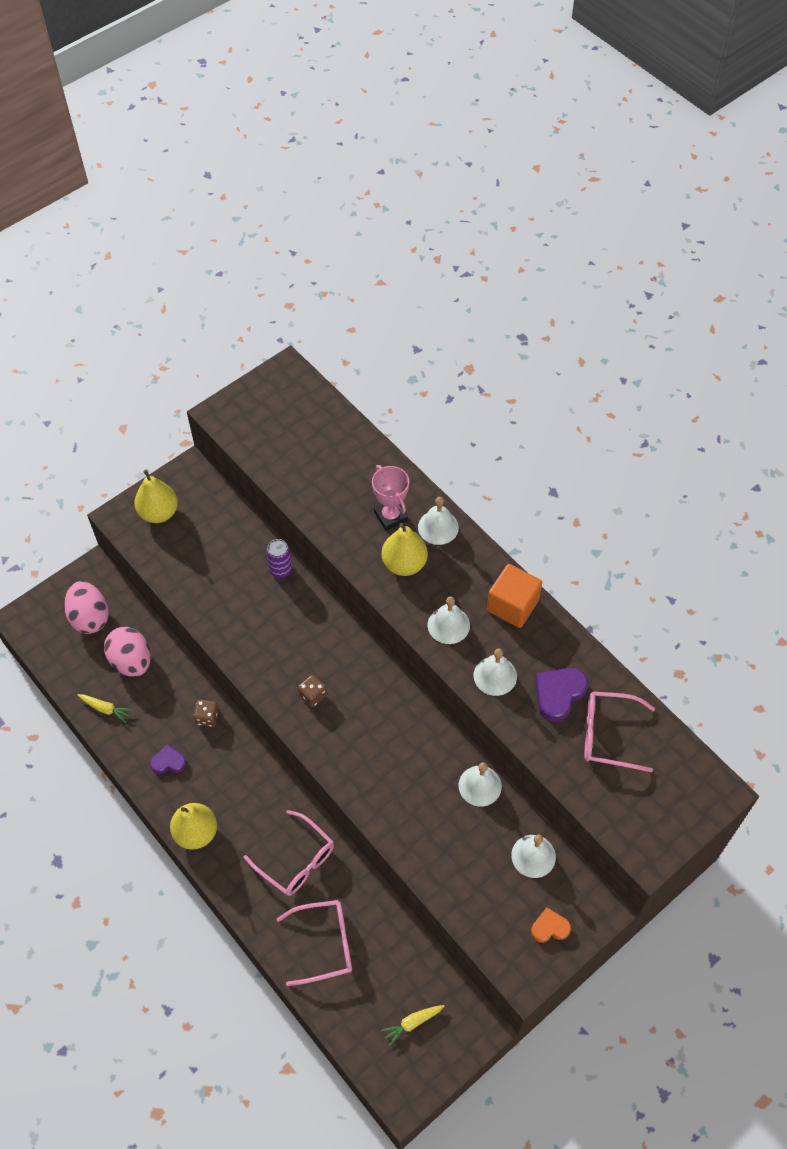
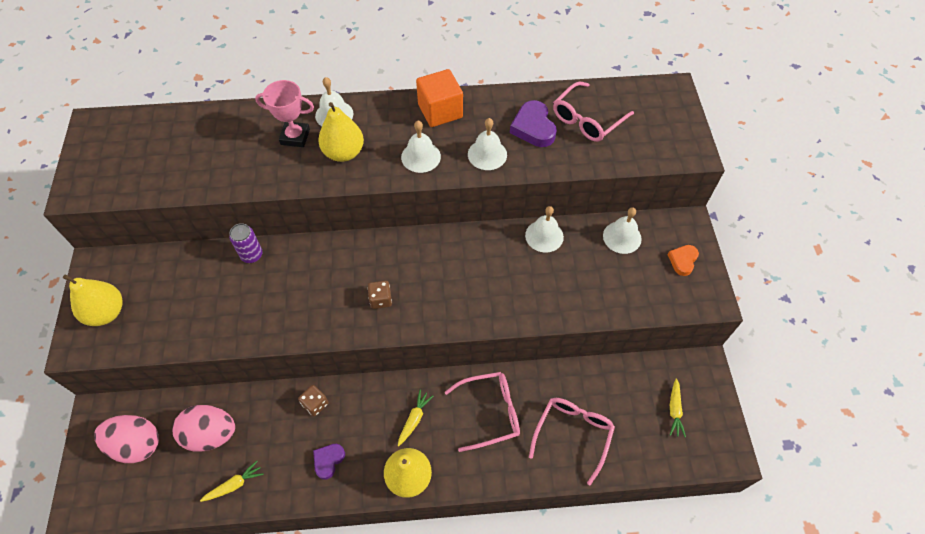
camera: 55 degrees left, 0 degrees up
(247, 803) = (414, 419): none -> yellow carrot

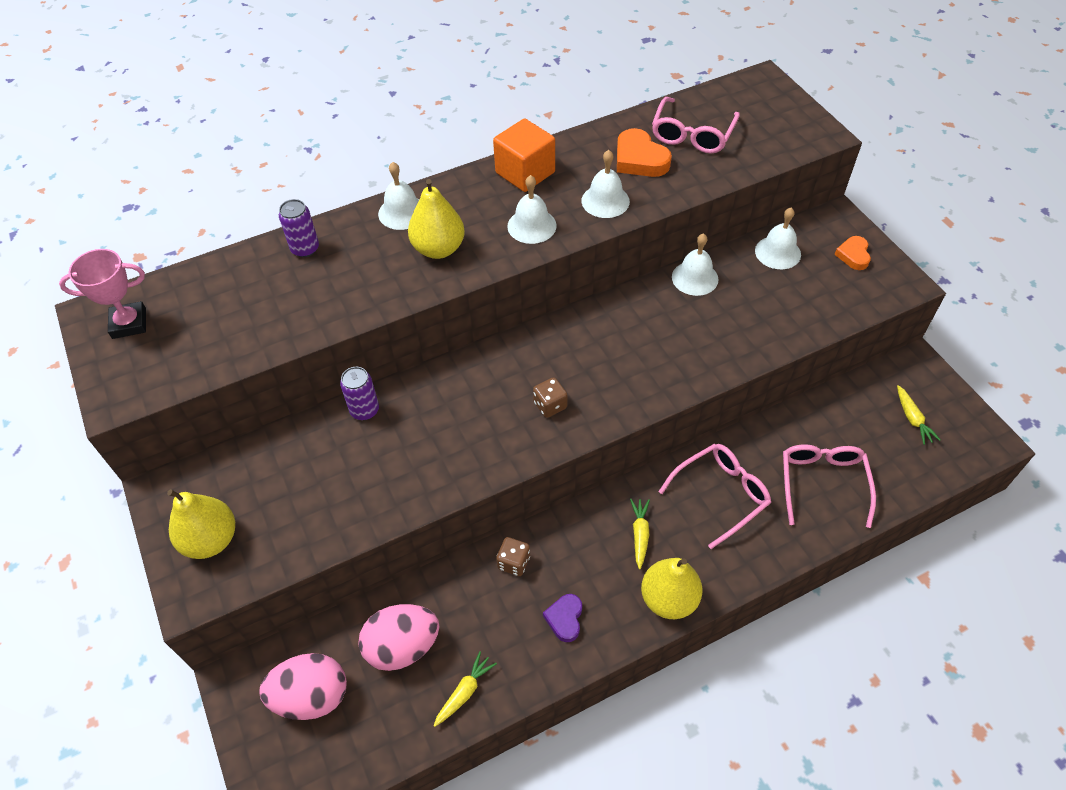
camera: 20 degrees left, 5 degrees down
(252, 121) = (305, 249): none -> purple can
(295, 137) = (369, 249): pink trophy -> pink trophy (129, 323)
(533, 127) = (639, 159): purple heart -> orange heart

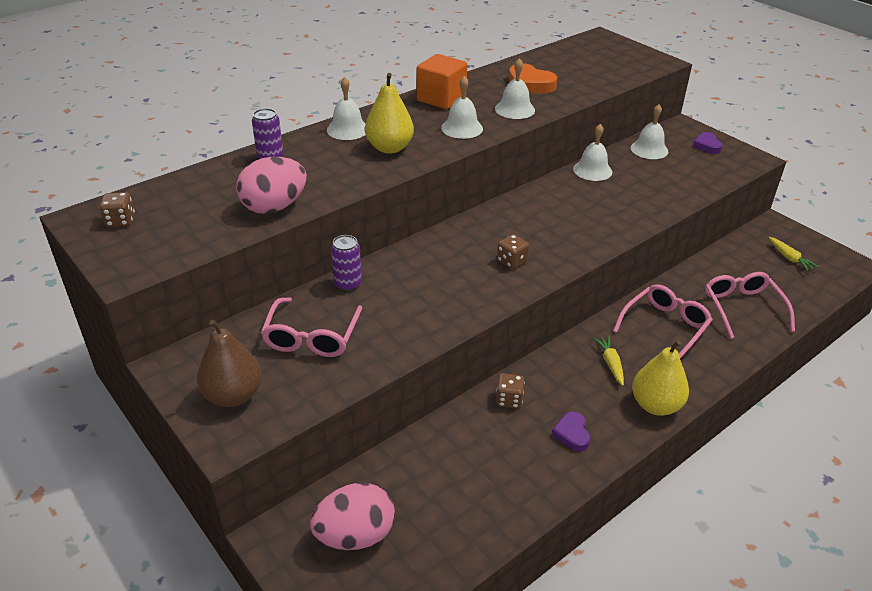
camera: 15 degrees left, 15 degrees down
(129, 323) = (120, 221): pink trophy -> brown dice
(211, 540) = (233, 395): yellow pear -> brown pear
(402, 646) = (430, 480): pink egg -> pink egg (274, 207)
(464, 692) = (503, 505): yellow carrot -> none
(692, 134) = (563, 68): pink glasses -> pink glasses (312, 336)
(853, 255) = (707, 146): orange heart -> purple heart

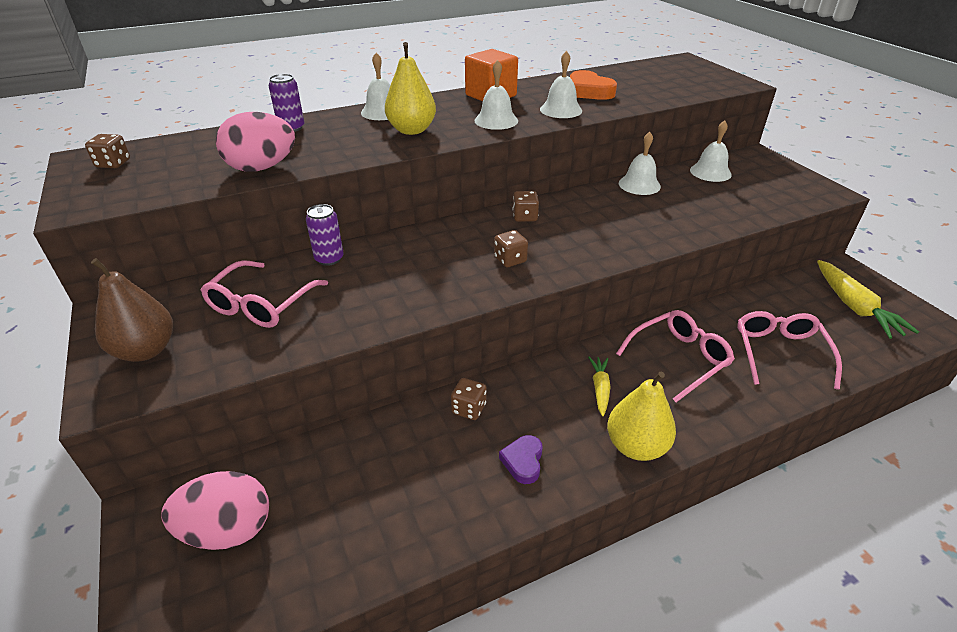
camera: 15 degrees right, 0 degrees up
(505, 217) = (524, 217): none -> brown dice
(707, 146) = (778, 175): purple heart -> none
(789, 258) = (854, 307): yellow carrot -> yellow carrot, size x1.81

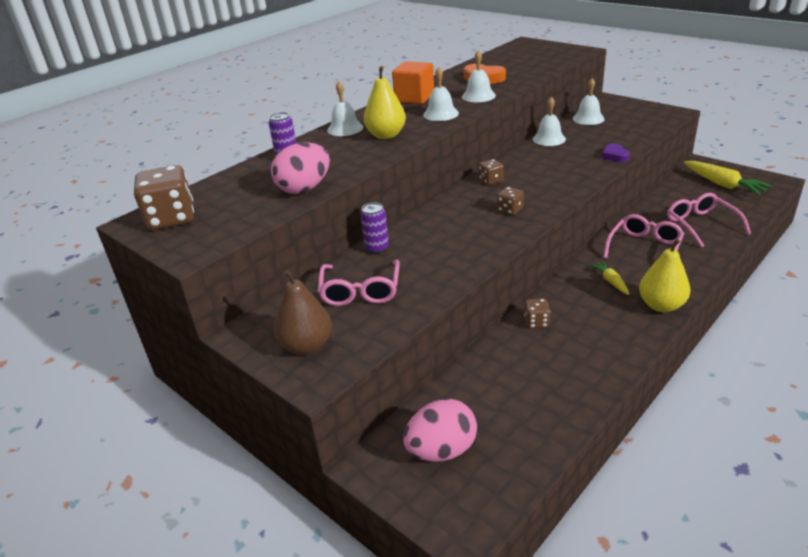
camera: 20 degrees left, 5 degrees down
(113, 164) = (171, 218): brown dice -> brown dice, size x1.98
(523, 461) = (600, 338): purple heart -> purple heart (615, 156)

